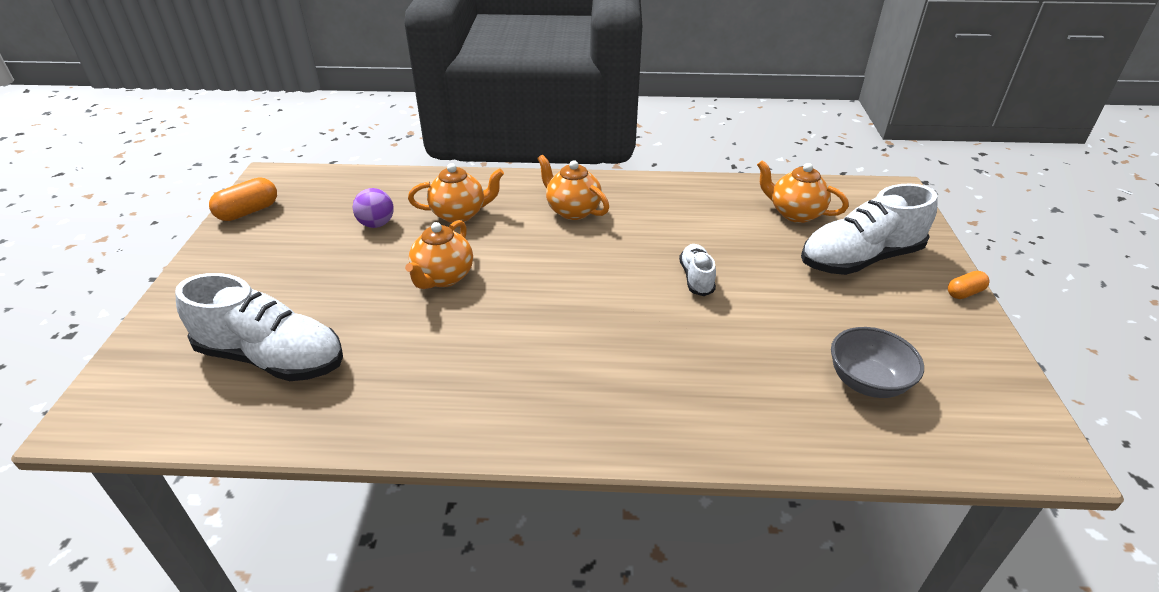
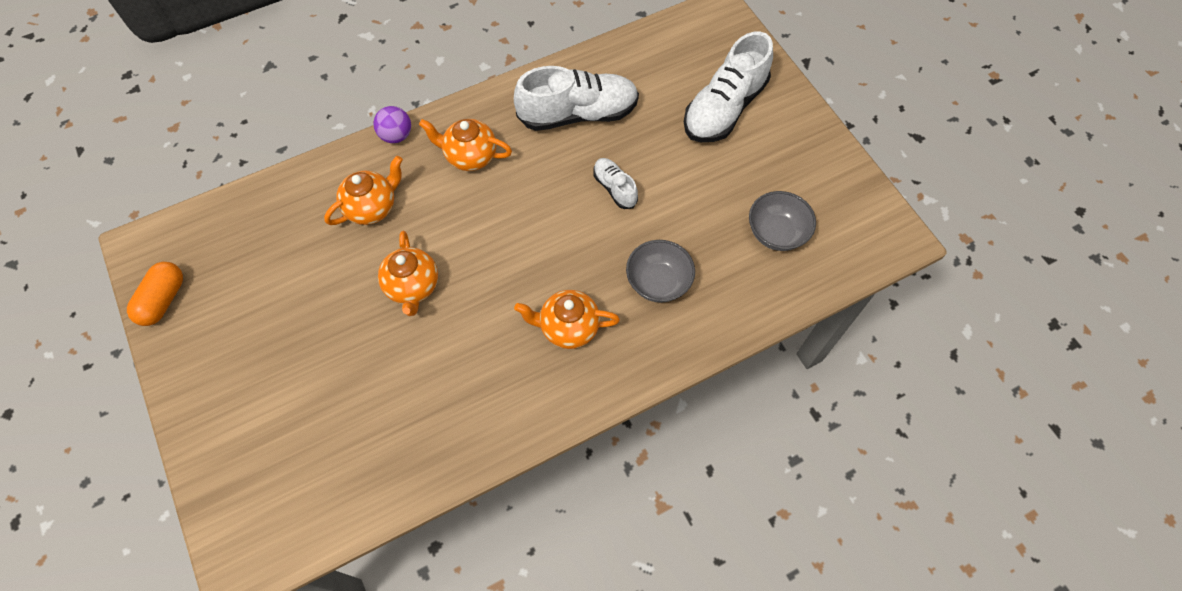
camera: 30 degrees left, 25 degrees up
(272, 358) = (337, 436): white shoe -> white shoe (578, 114)
(376, 224) = (304, 255): purple ball -> purple ball (396, 135)
(691, 370) = (658, 282): none -> grey bowl
(795, 213) = (654, 76): orange teapot -> orange teapot (568, 328)
(964, 293) = (808, 112): orange capsule -> none

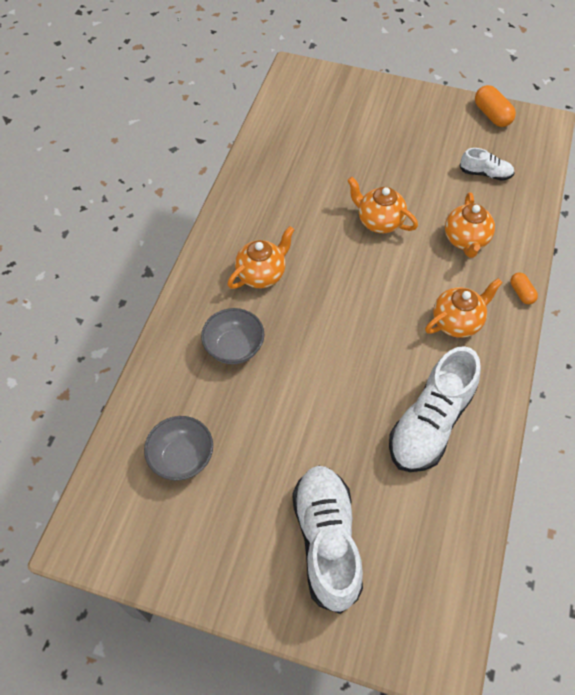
camera: 135 degrees right, 5 degrees down
(396, 135) = (521, 293): purple ball -> orange capsule
(614, 188) = (335, 387): white shoe -> white shoe (485, 173)

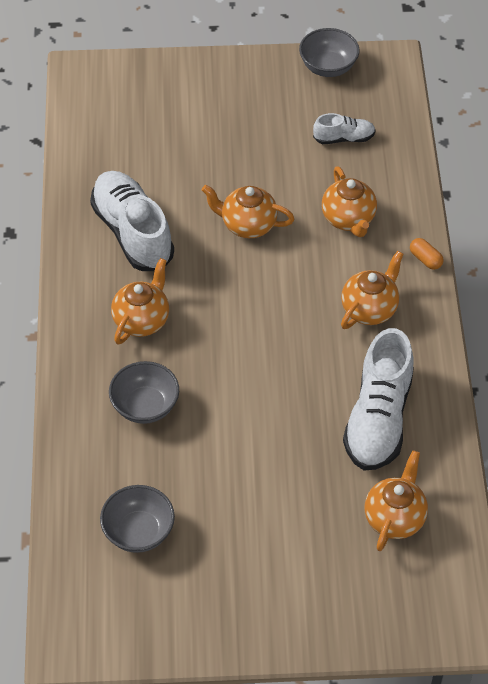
camera: 20 degrees left, 5 degrees down
(326, 540) = (317, 561): white shoe -> white shoe (132, 232)
(412, 523) = (394, 517): none -> orange teapot
(492, 115) = (328, 67): orange capsule -> grey bowl

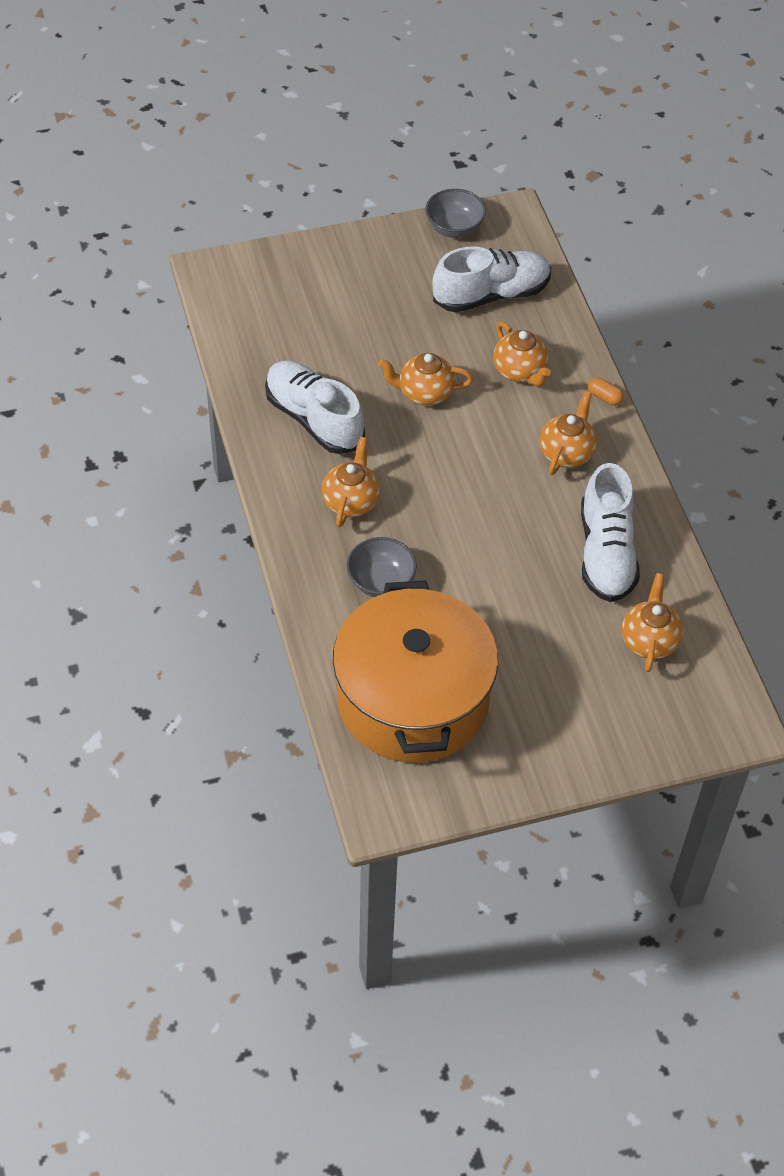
camera: 15 degrees left, 0 degrees up
(139, 532) = (413, 699): grey bowl -> orange pot
(344, 138) = (491, 295): white shoe -> white shoe, size x2.00

